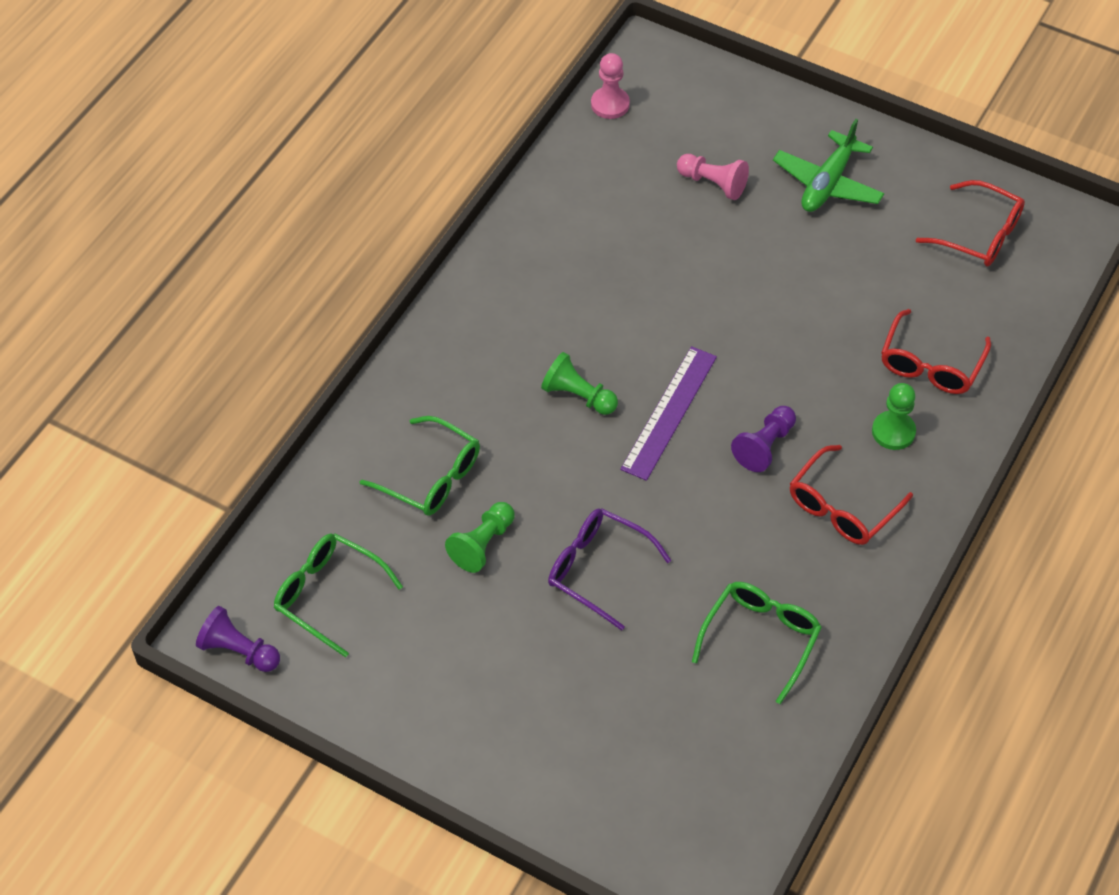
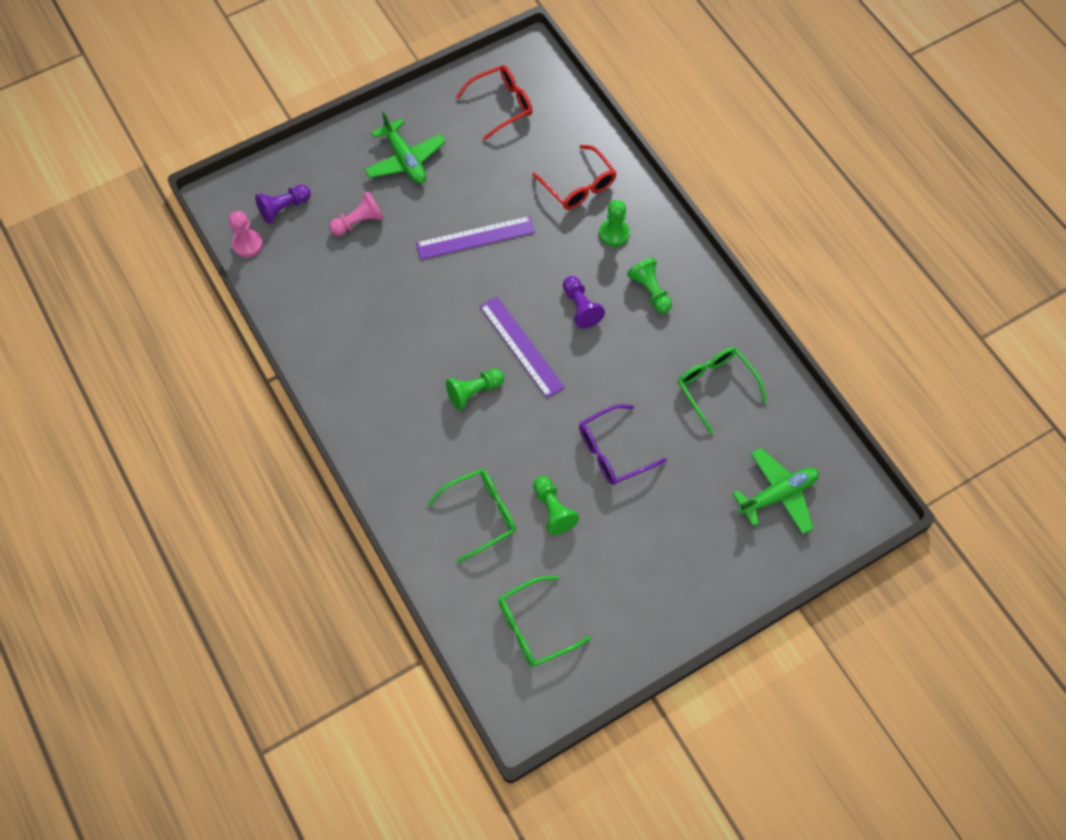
camera: 60 degrees left, 10 degrees up
(239, 650) = (544, 707): purple pawn -> purple pawn (284, 208)
(659, 775) = (777, 495): none -> green plane
(777, 299) = (475, 238): none -> purple ruler
(842, 507) = (650, 291): red glasses -> green pawn

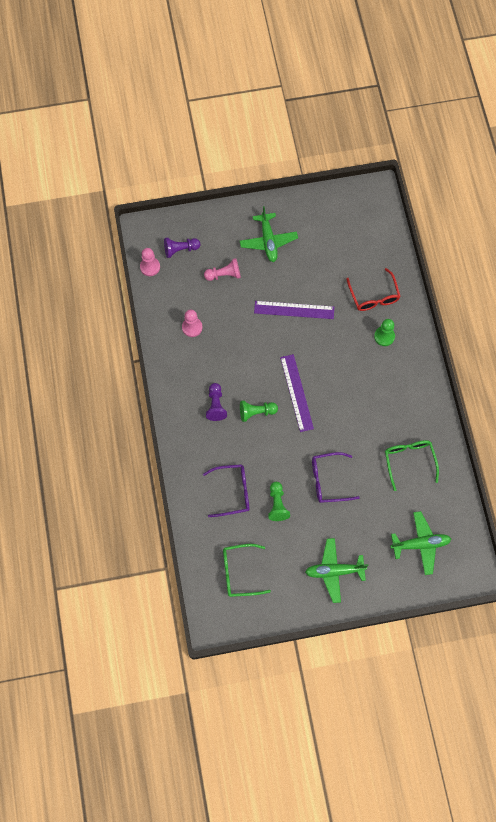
camera: 20 degrees right, 5 degrees up
(338, 306) = (192, 327): none -> pink pawn
(481, 514) = (232, 492): green glasses -> purple glasses
(501, 105) = (344, 222): red glasses -> none
(580, 307) = (343, 379): purple pawn -> purple pawn (216, 405)
(650, 291) = (392, 383): green pawn -> none
(672, 575) = (334, 571): none -> green plane

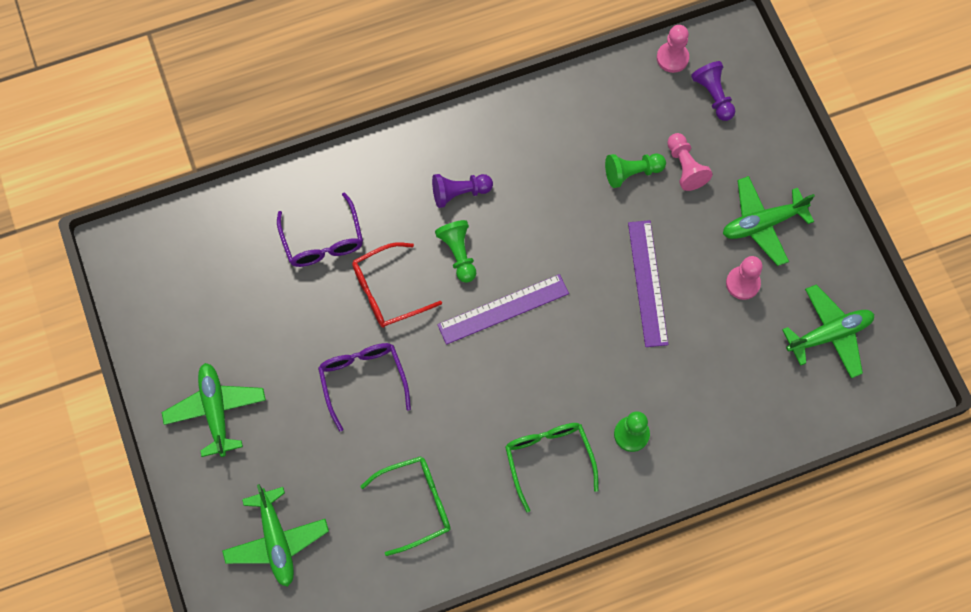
camera: 80 degrees right, 0 degrees up
(192, 327) = (583, 136): pink pawn -> pink pawn (742, 283)
(239, 572) = (198, 272): green glasses -> green glasses (548, 459)
(277, 504) = (312, 309): green pawn -> green pawn (632, 173)
(341, 222) = (829, 334): none -> green plane
(374, 296) = (702, 407): red glasses -> red glasses (388, 291)

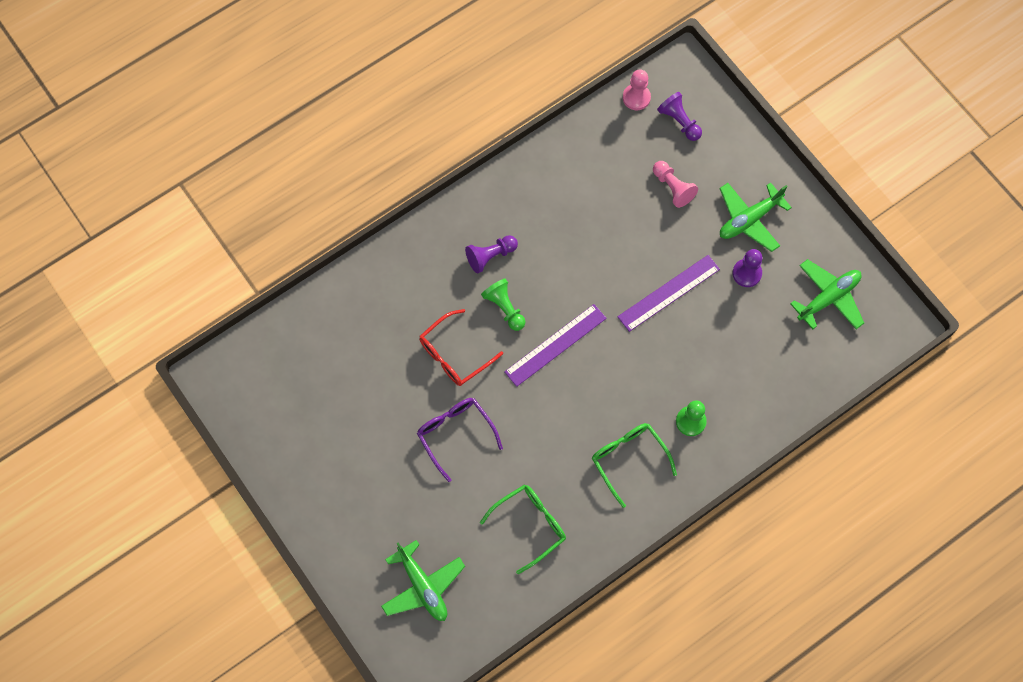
camera: 15 degrees left, 0 degrees up
(216, 411) = (339, 492): green plane -> none
(323, 240) = (386, 325): purple glasses -> none
(632, 173) = (630, 203): green pawn -> none
(647, 283) = (668, 293): purple ruler -> purple ruler turned 75 degrees clockwise
(742, 283) = (747, 273): pink pawn -> purple pawn

